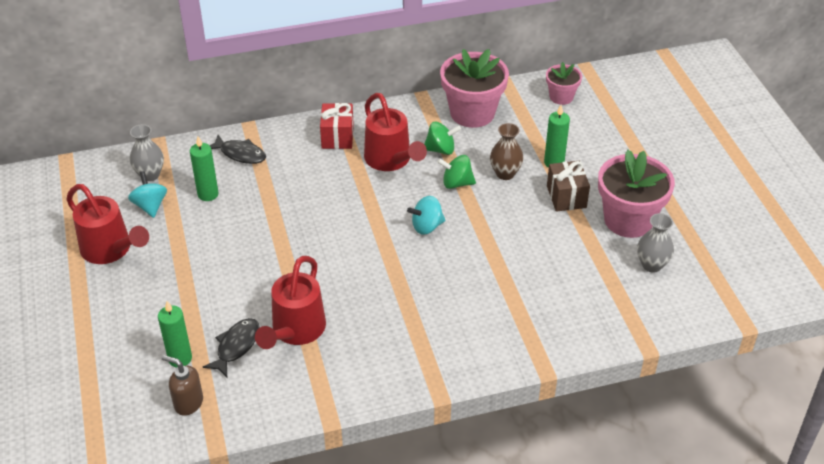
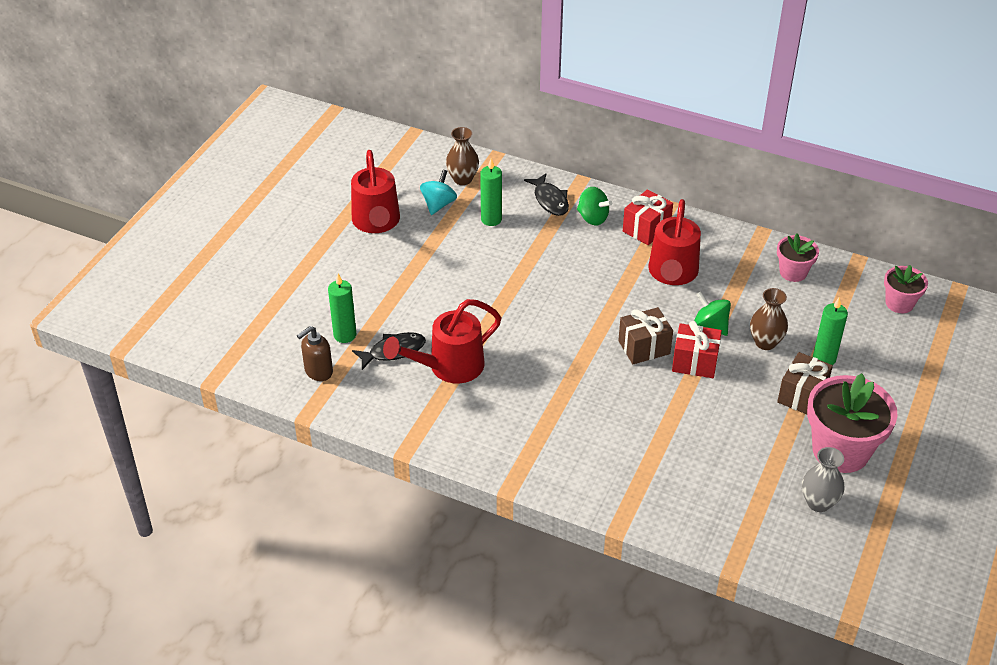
camera: 40 degrees right, 0 degrees up
(150, 175) = (462, 179): grey vase -> brown vase
(188, 403) = (318, 371): brown soap dispenser -> brown soap dispenser turned 105 degrees counterclockwise
(427, 226) = (644, 347): turquoise spinning top -> brown gift
(441, 149) = (727, 289): green spinning top -> green spinning top (593, 218)
(472, 113) = (793, 272): pink flower pot -> pink flower pot, size x0.54
(473, 216) = (694, 362): none -> red gift

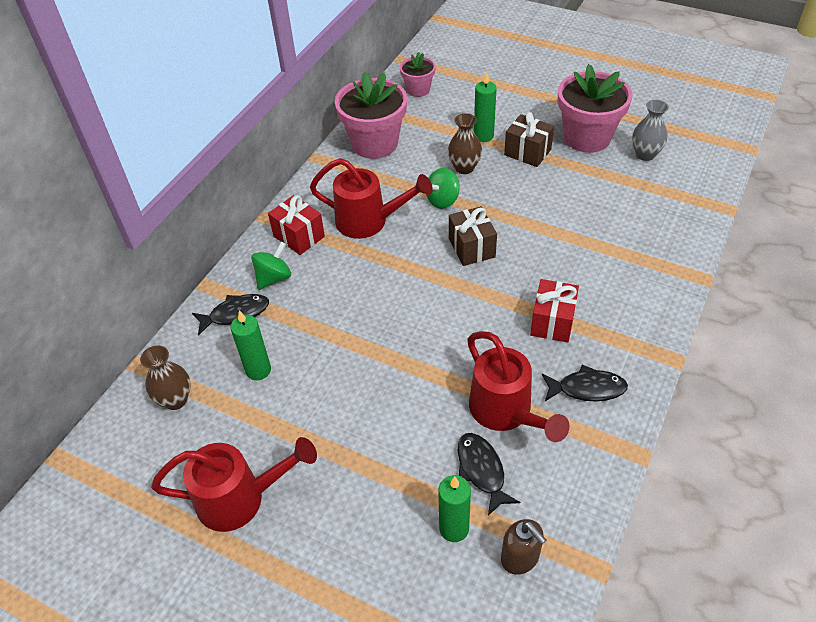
camera: 85 degrees left, 5 degrees up
(438, 204) = (218, 426): turquoise spinning top -> none
(473, 422) = (587, 388): none -> black fish
(694, 362) = (490, 214): red gift -> red gift (552, 322)
(793, 272) = (374, 143): pink flower pot -> pink flower pot, size x1.84

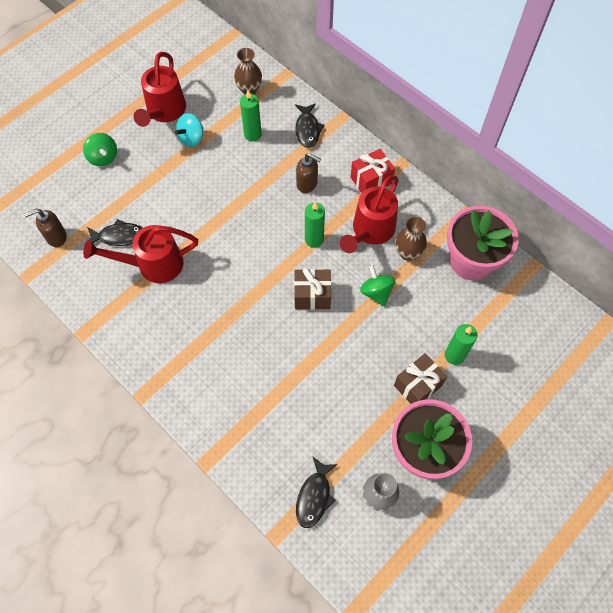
camera: 105 degrees right, 15 degrees up
(274, 278) = (333, 157): green spinning top -> green spinning top (103, 157)
(283, 442) = (191, 138): none -> turquoise spinning top
(322, 291) = (307, 184): none -> brown soap dispenser
(418, 89) = (547, 321): pink flower pot -> none
(454, 528) = (91, 210): green candle -> green candle (314, 240)
(464, 168) = (413, 323): brown vase -> brown vase (408, 253)
(552, 322) = (213, 324): red gift -> none
(587, 388) = (146, 322): black fish -> black fish (314, 496)

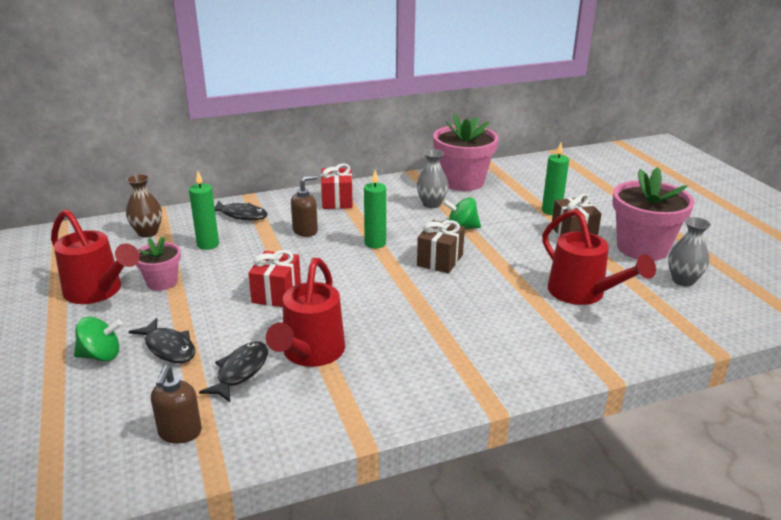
camera: 65 degrees left, 35 degrees down
(191, 138) = (162, 282): turquoise spinning top -> pink flower pot
(211, 210) = (276, 293): none -> red gift
(314, 496) = (676, 316): black fish -> black fish (169, 348)
(370, 231) = (392, 214): red watering can -> red watering can (582, 294)
(408, 253) = (431, 204): brown vase -> grey vase

